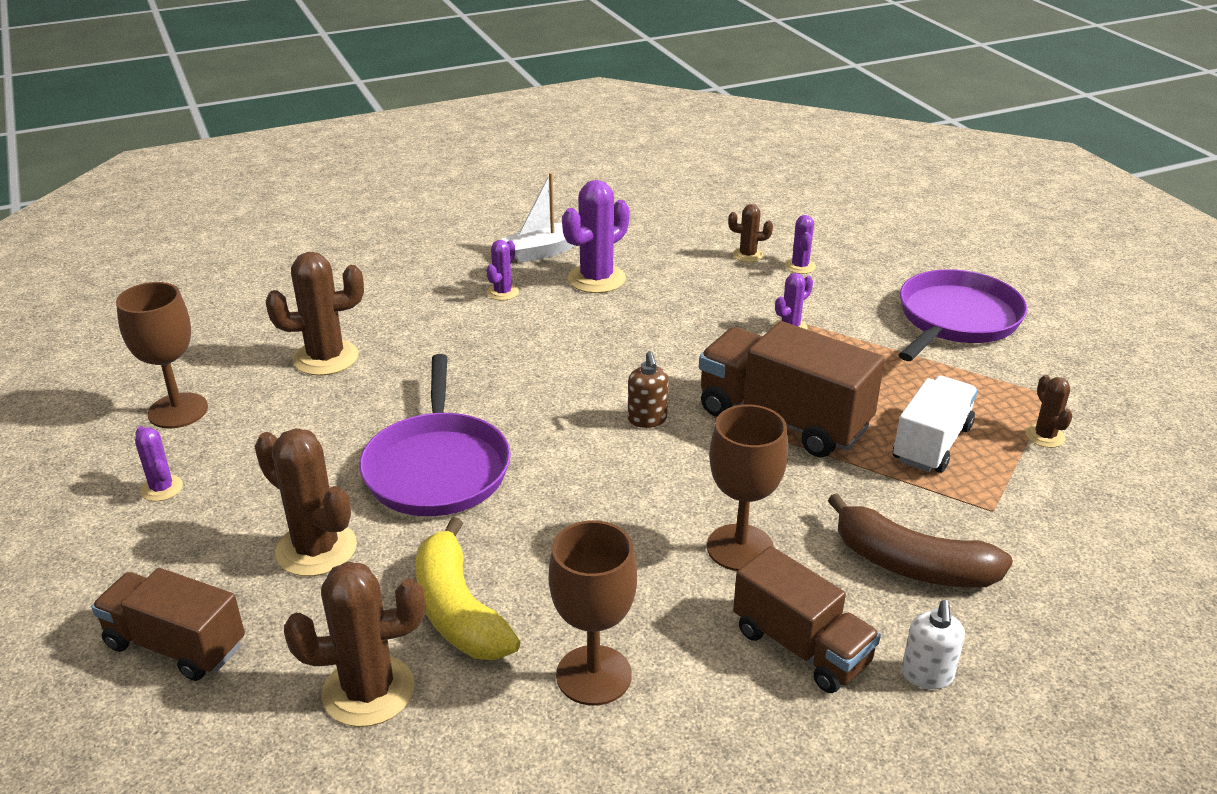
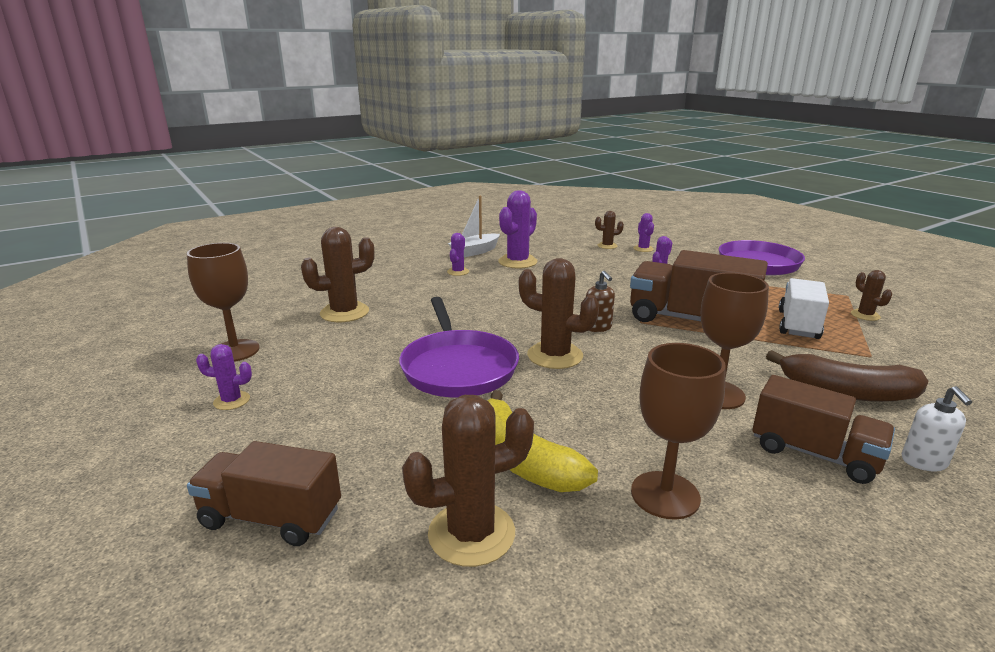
camera: 10 degrees left, 10 degrees down
(162, 488) = (231, 401): purple cactus -> purple cactus turned 45 degrees counterclockwise
(316, 549) = (380, 429): brown cactus -> brown cactus (555, 356)

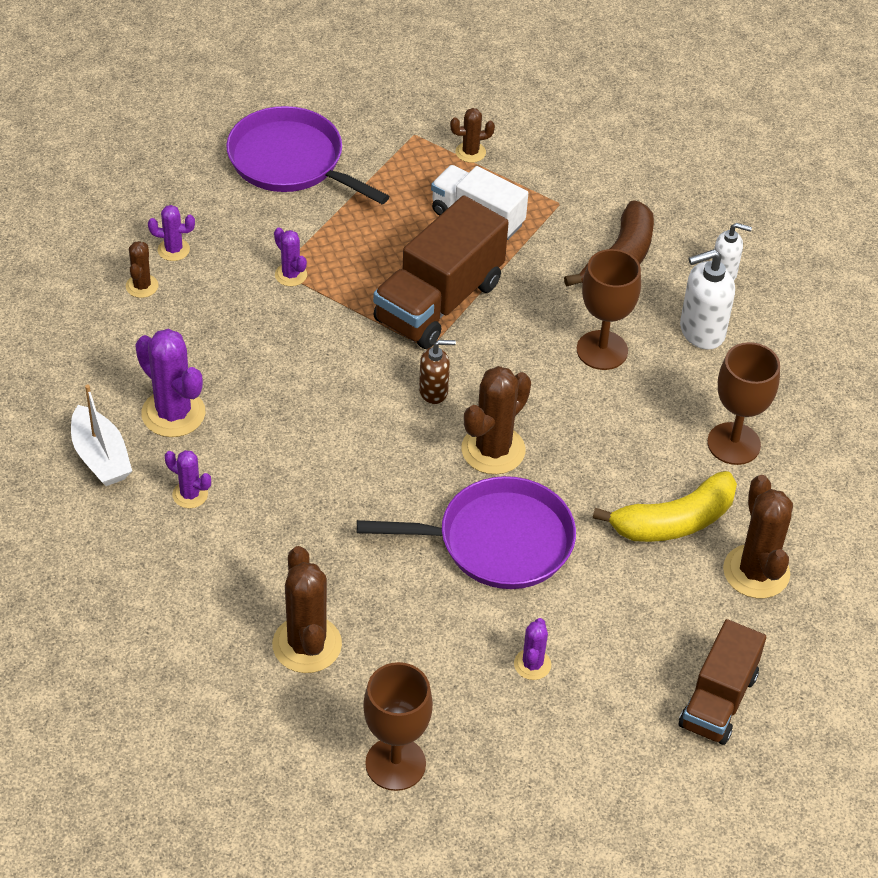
camera: 80 degrees left, 25 degrees up
(231, 401) = (522, 752): purple cactus -> purple cactus (532, 664)
(814, 454) = (701, 331): brown truck -> white soap dispenser

